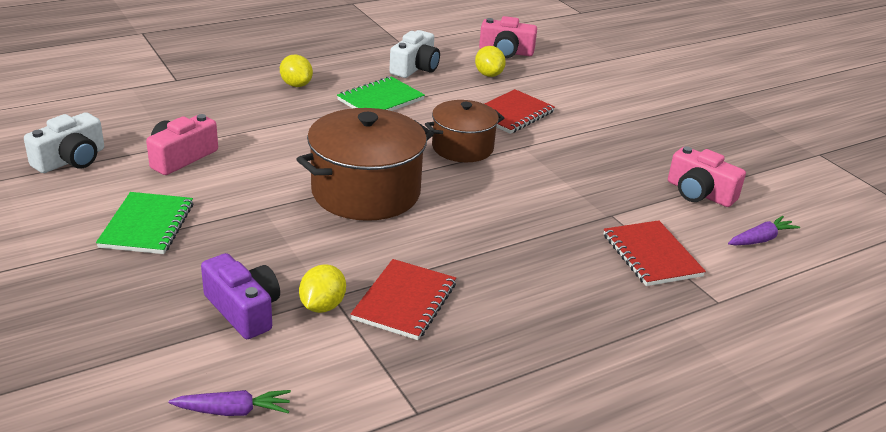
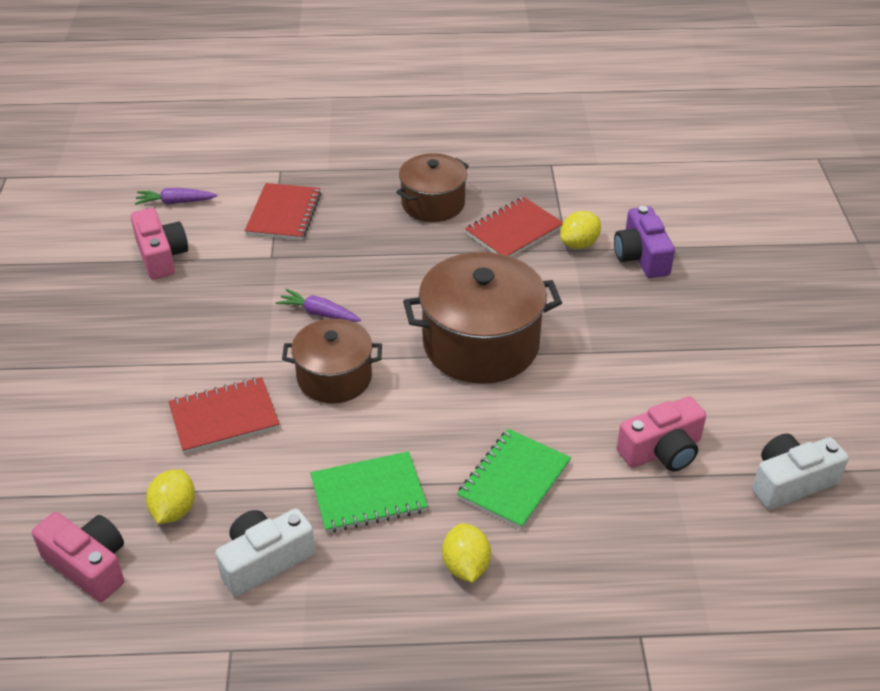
camera: 150 degrees left, 10 degrees up
(147, 225) = (709, 360): green notebook -> green notebook (514, 480)
(234, 411) = (666, 194): purple carrot -> purple carrot (319, 313)
(518, 309) = (433, 204): none -> brown pot

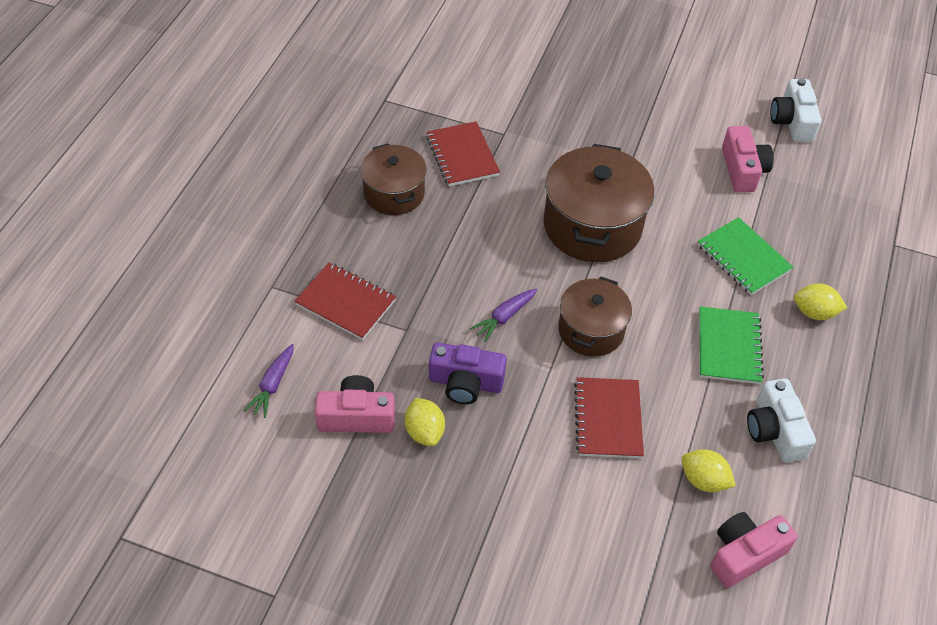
camera: 70 degrees left, 10 degrees up
(579, 244) = (501, 124): yellow lemon -> yellow lemon (424, 431)
(641, 256) = (535, 96): purple camera -> purple camera (465, 383)

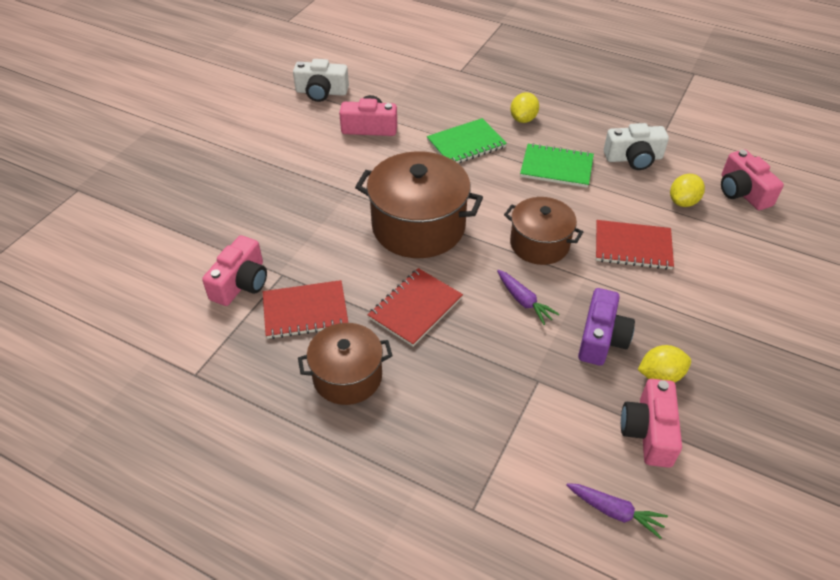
camera: 80 degrees left, 5 degrees down
(346, 302) = (500, 433): red notebook -> red notebook (415, 308)
(488, 108) = (241, 283): none -> pink camera

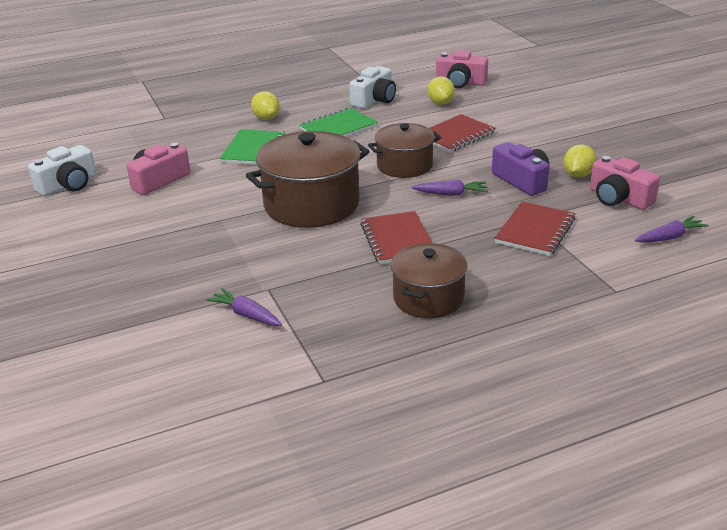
camera: 50 degrees left, 15 degrees down
(241, 283) = (246, 315): pink camera -> purple carrot
(305, 311) = (329, 293): red notebook -> red notebook (535, 231)

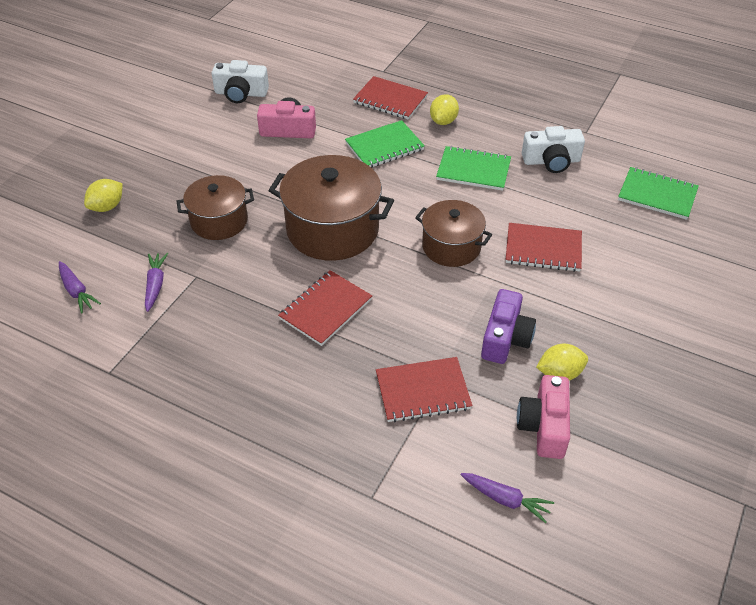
camera: 50 degrees right, 15 degrees up
(204, 128) = (390, 100): none -> red notebook
(428, 298) = (257, 374): brown pot -> brown pot (219, 221)
(440, 103) = (597, 205): yellow lemon -> yellow lemon (107, 207)
(451, 194) = (432, 302): purple carrot -> purple carrot (77, 291)
(460, 83) = (657, 195): pink camera -> green notebook

